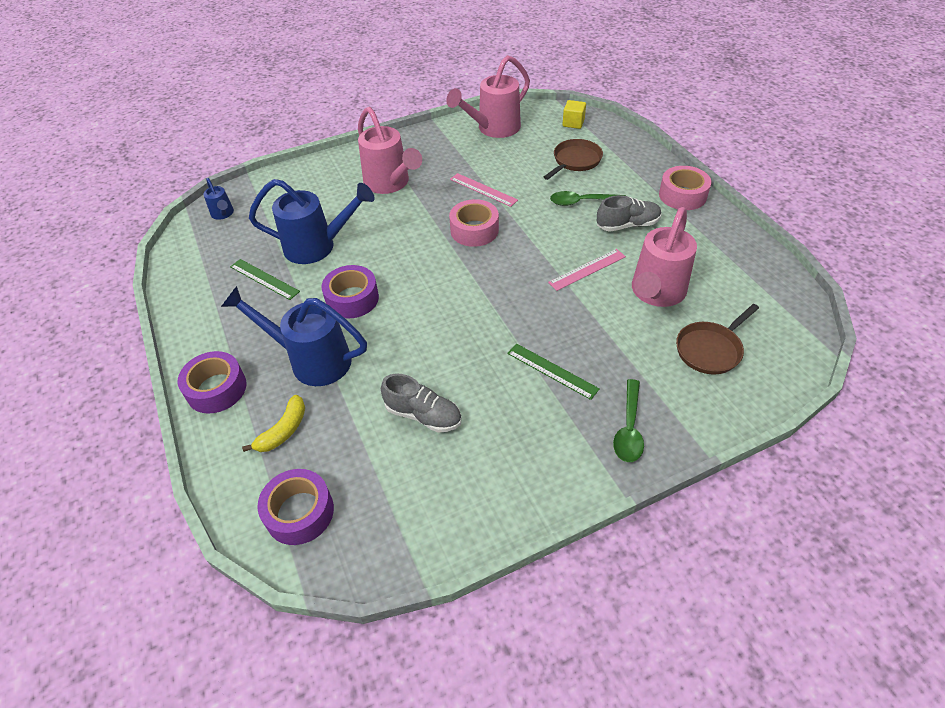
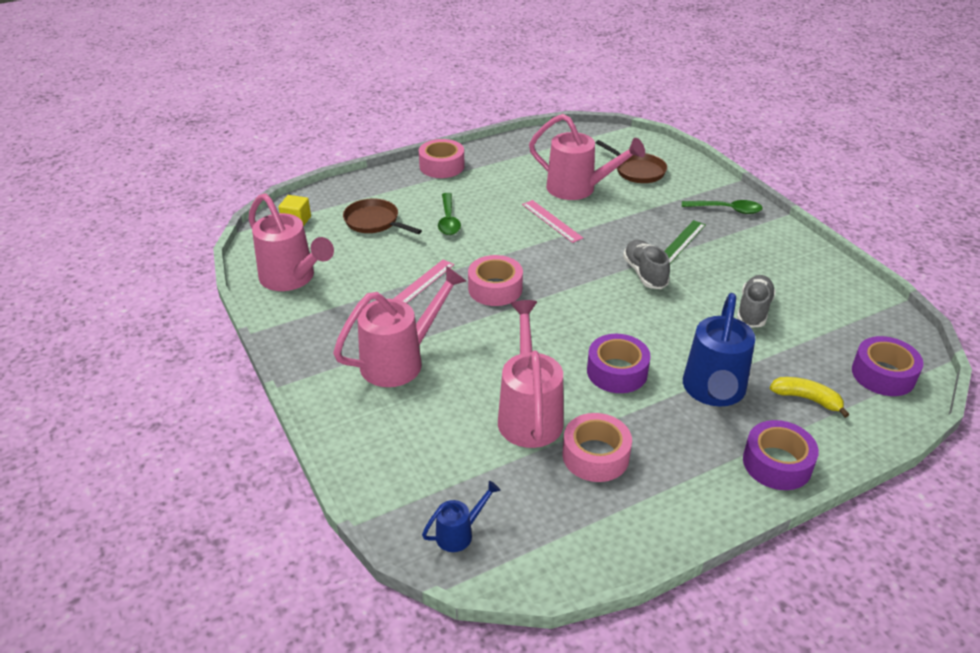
camera: 95 degrees left, 10 degrees down
(264, 279) = (595, 456): green ruler -> pink tape
(317, 246) = (529, 414): blue watering can -> pink watering can
(627, 225) = (486, 197): grey shoe -> grey shoe (645, 273)

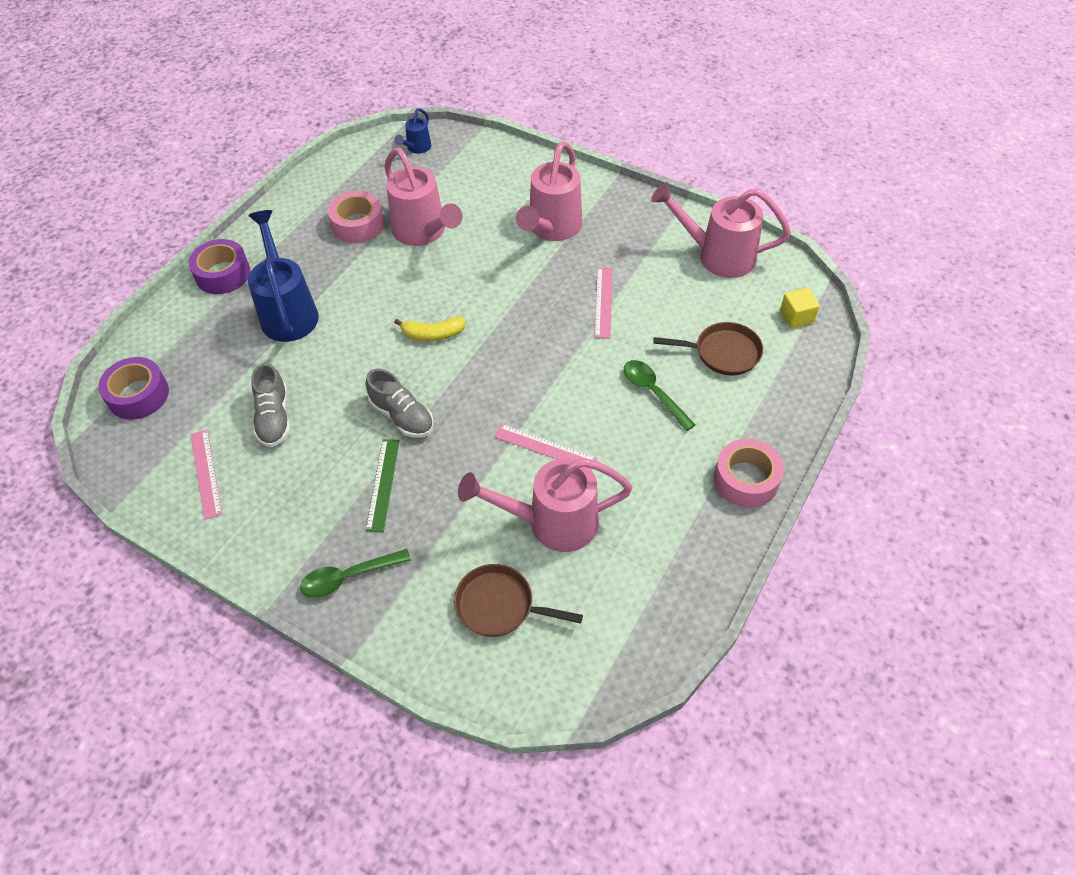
camera: 150 degrees right, 15 degrees up
(495, 289) = (534, 328): pink tape -> none
(617, 372) = (375, 294): purple tape -> none
(807, 399) = (207, 339): yellow banana -> yellow banana (433, 334)
(821, 295) = (206, 473): none -> pink ruler

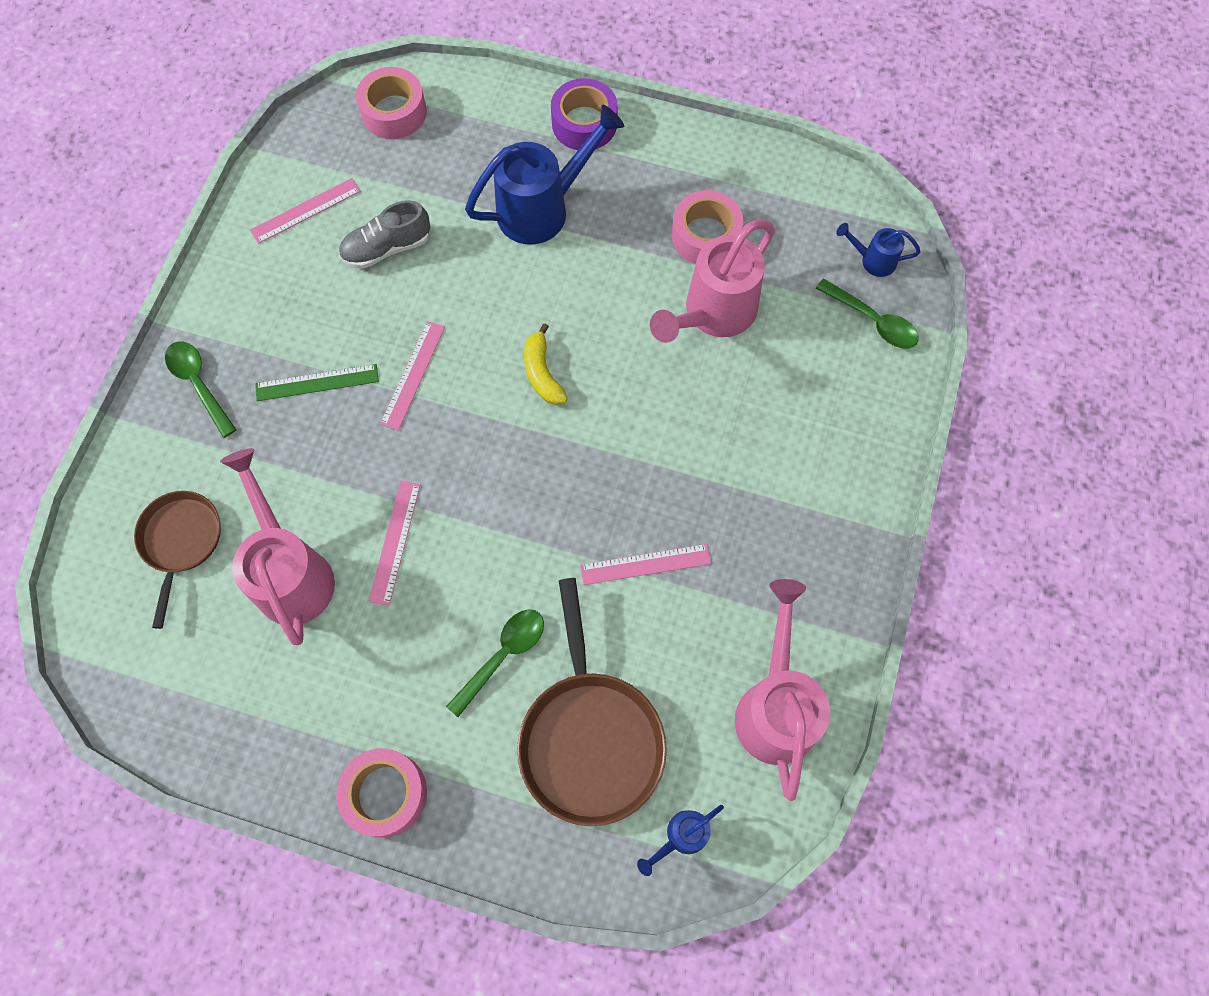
camera: 75 degrees right, 15 degrees up
(138, 395) = (394, 112): purple tape -> pink tape
(402, 416) = (413, 375): grey shoe -> pink ruler
(461, 157) = (872, 321): none -> green spoon
(552, 228) = (766, 469): pink watering can -> none
(722, 353) = (590, 737): brown pan -> brown pan, size x1.61
(796, 317) = (681, 836): yellow cube -> blue watering can

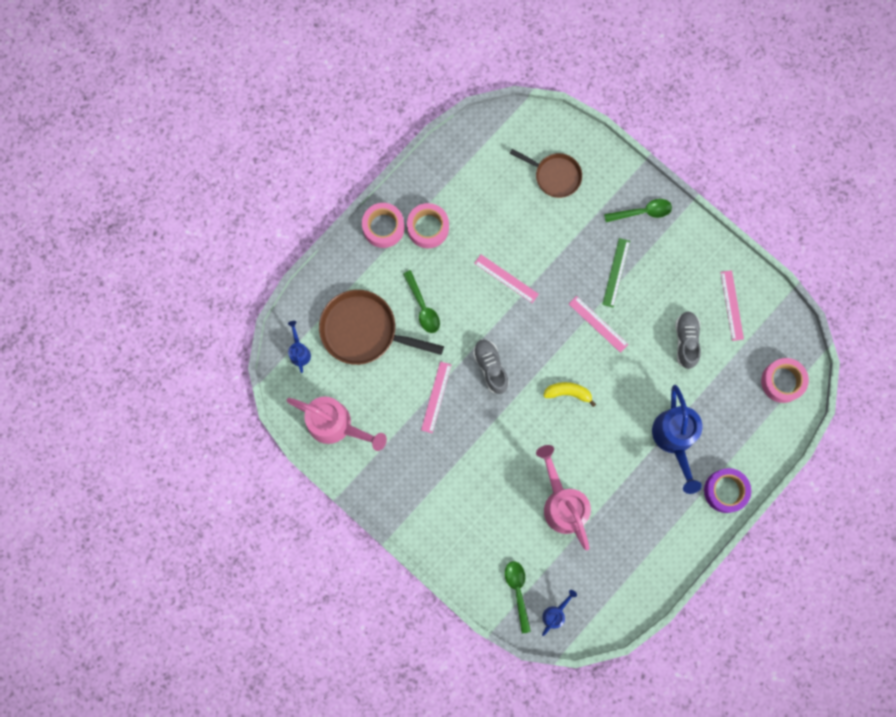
camera: 115 degrees right, 10 degrees up
(291, 573) = (513, 222): pink watering can -> none
(556, 502) = (490, 367): none -> grey shoe
(705, 236) = (615, 525): pink tape -> pink tape (428, 228)
(872, 321) = (517, 591): green spoon -> green spoon turned 105 degrees clockwise

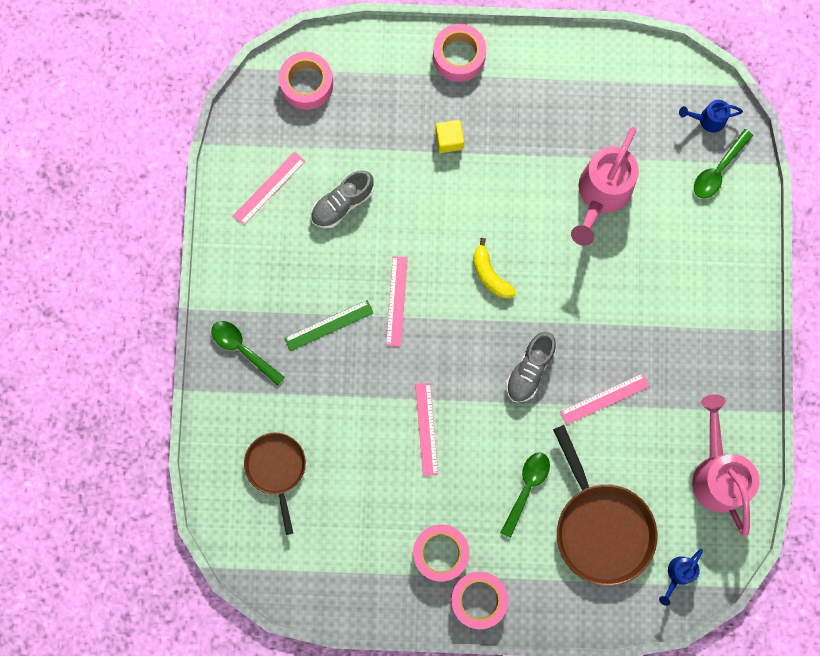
camera: 130 degrees left, 0 degrees up
(674, 439) = (449, 140): blue watering can -> yellow cube
(725, 491) = (459, 56): purple tape -> pink tape

